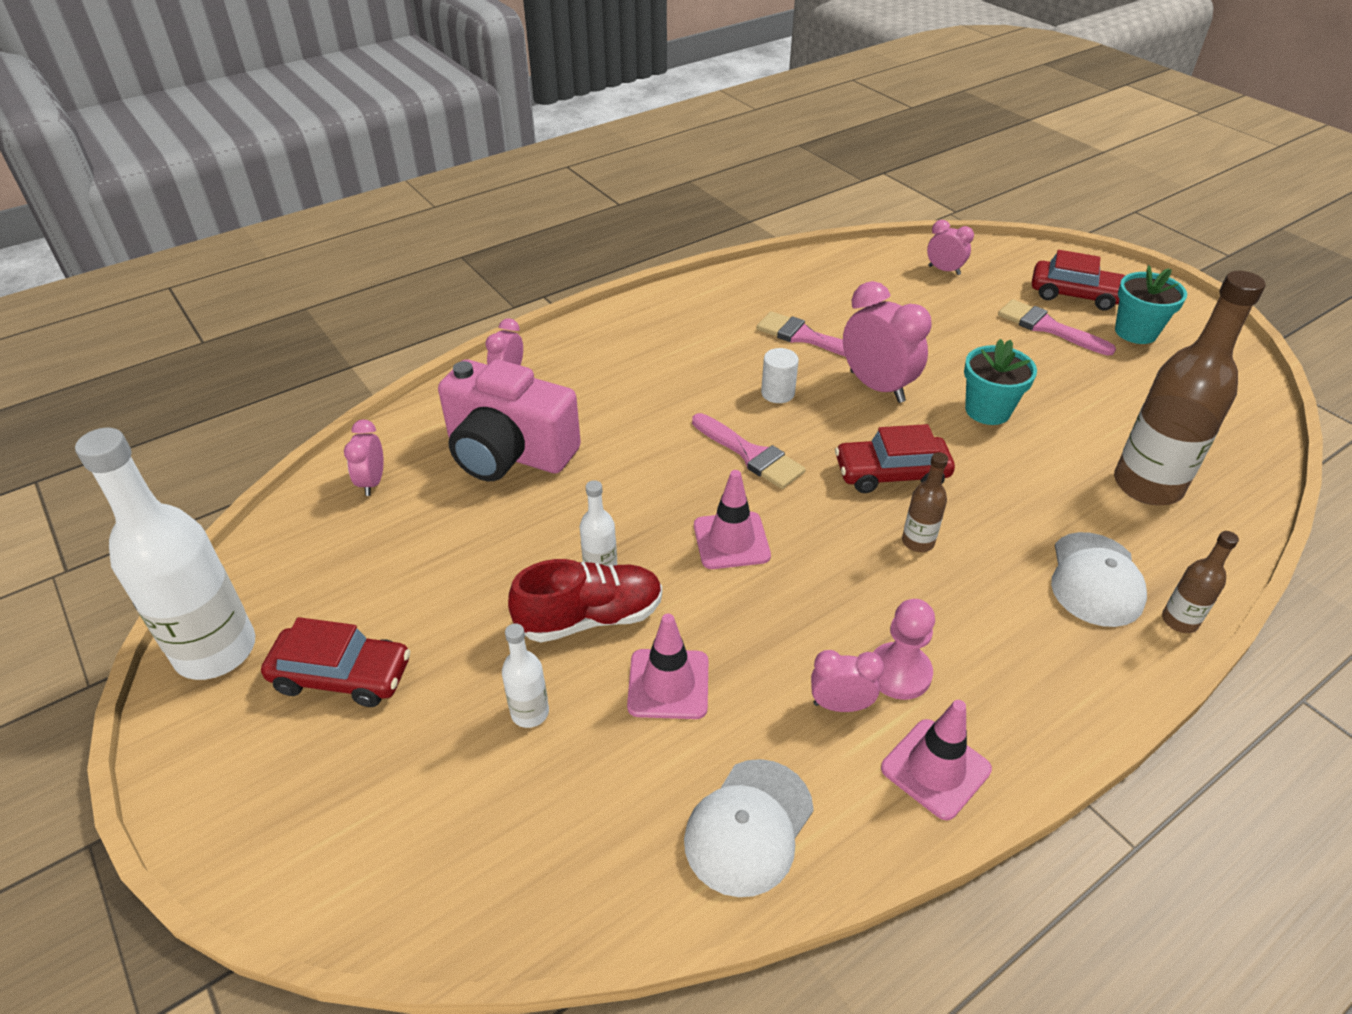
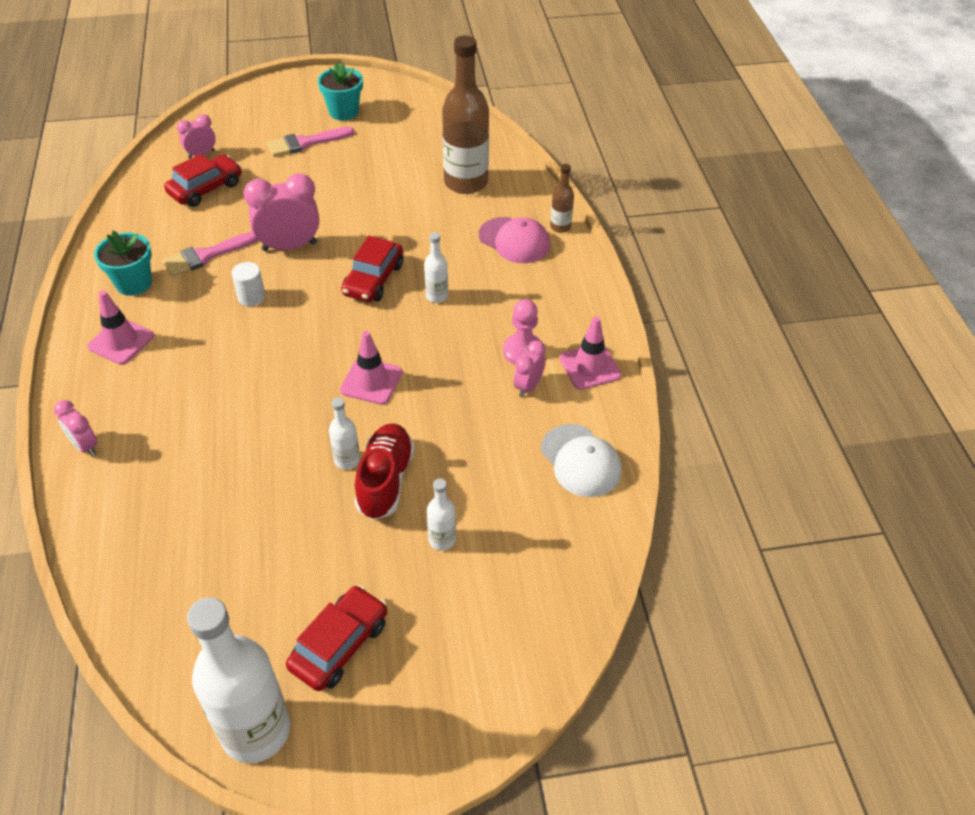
camera: 65 degrees left, 5 degrees up
(372, 482) = (141, 578): pink clock -> none
(508, 452) = (181, 475): pink camera -> none
(668, 684) = (464, 459): pink traffic cone -> pink traffic cone (121, 341)
(751, 454) = (300, 338): pink brush -> none
(918, 542) = (437, 296): brown bottle -> white bottle
(987, 410) = (355, 209): turquoise flower pot -> turquoise flower pot (133, 283)
(1075, 295) = (286, 114): red car -> red car (206, 188)
(1095, 579) = (514, 240): white cap -> pink cap

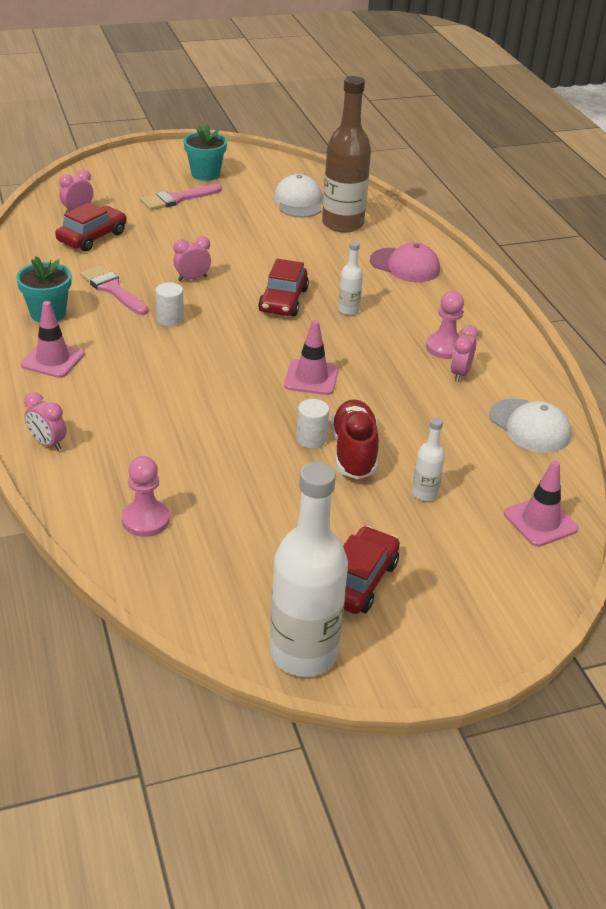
camera: 10 degrees left, 10 degrees down
(151, 549) = (145, 520): none -> pink pawn
(206, 256) = (112, 289): pink brush -> pink brush turned 90 degrees clockwise
(289, 246) = (192, 278): pink clock -> pink clock, size x0.56
(347, 460) = (311, 439): white bottle -> white cylinder
(429, 151) = (298, 202): none -> white cap
(560, 227) = (443, 253): brown bottle -> none
(590, 367) = (510, 356): pink traffic cone -> pink traffic cone (540, 521)

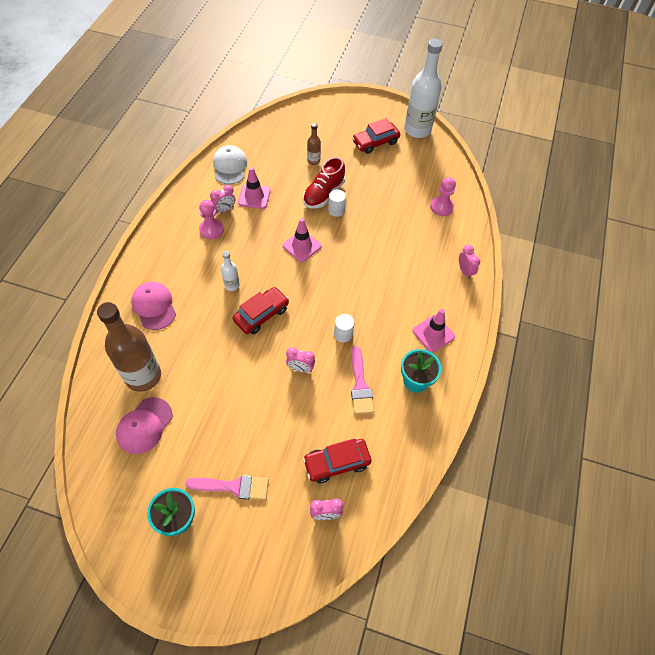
camera: 145 degrees left, 20 degrees up
(298, 202) = (144, 425): white cap -> pink cap
(424, 493) = (313, 161): white bottle -> brown bottle
(540, 521) = (281, 128): pink traffic cone -> pink traffic cone (254, 196)

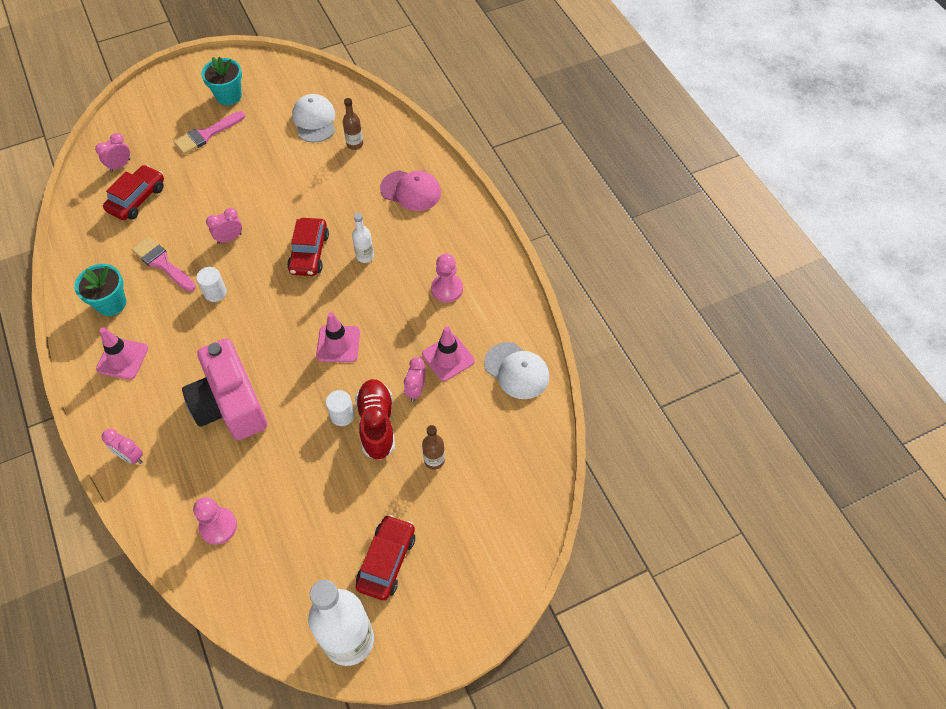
camera: 140 degrees right, 0 degrees up
(143, 376) = (355, 144): brown bottle -> brown bottle, size x0.46
(144, 425) = (314, 120): pink cap -> white cap
(224, 209) = (460, 318): pink clock -> pink clock (416, 390)
(389, 258) = (230, 404): none -> pink camera

